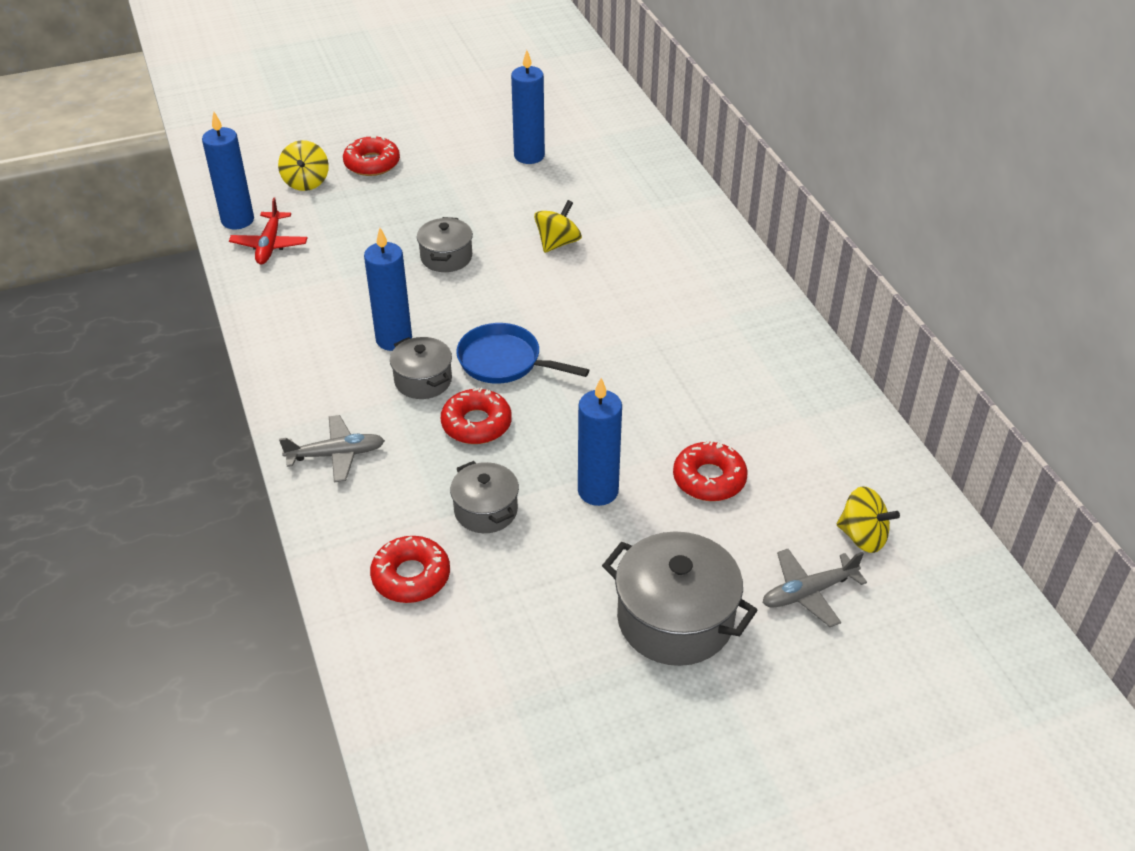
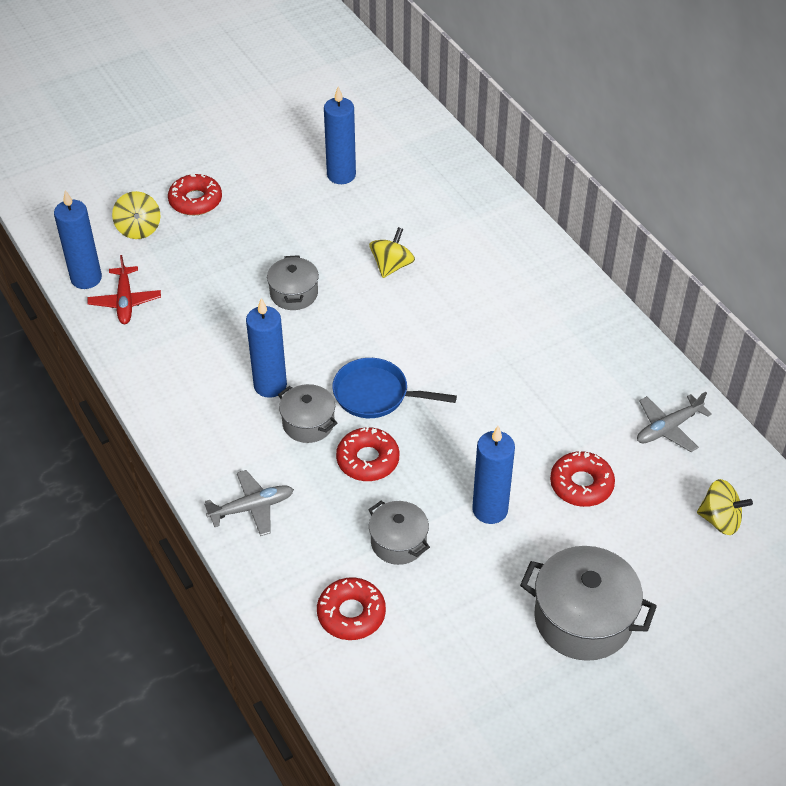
camera: 10 degrees left, 5 degrees up
(808, 592) = (686, 578): grey plane -> grey plane (668, 428)

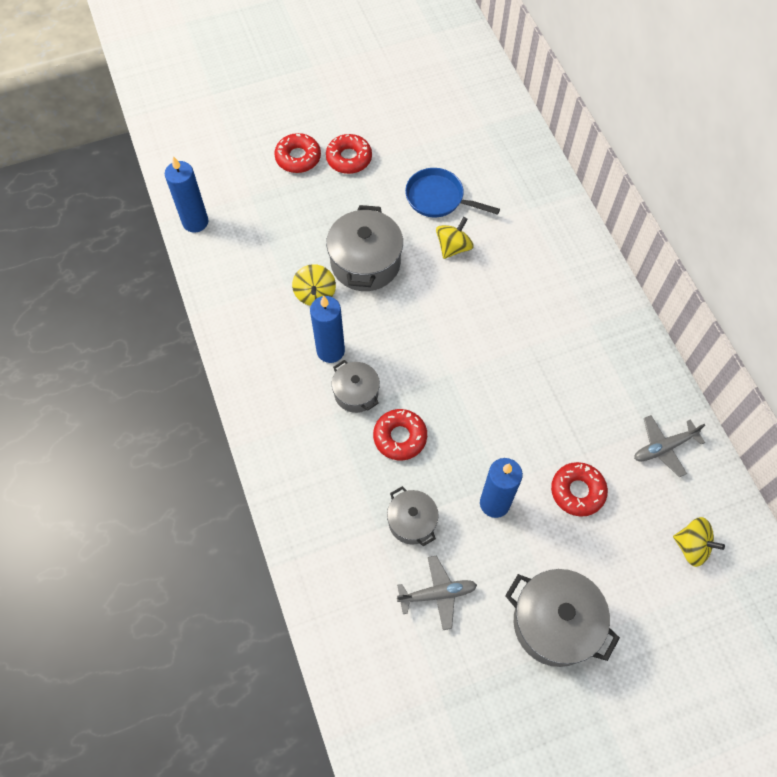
camera: 10 degrees right, 15 degrees up
(125, 301) = (224, 249): red plane -> none
(139, 229) = (246, 179): yellow spinning top -> yellow spinning top (315, 294)
(252, 508) = (295, 468): grey plane -> grey plane (437, 594)
(294, 293) = (365, 263): grey pot -> grey pot, size x1.70
(341, 175) = (426, 149): blue candle -> none
(351, 614) = (361, 584): red donut -> red donut (349, 158)
(375, 394) = (417, 373): blue pan -> blue pan (438, 198)

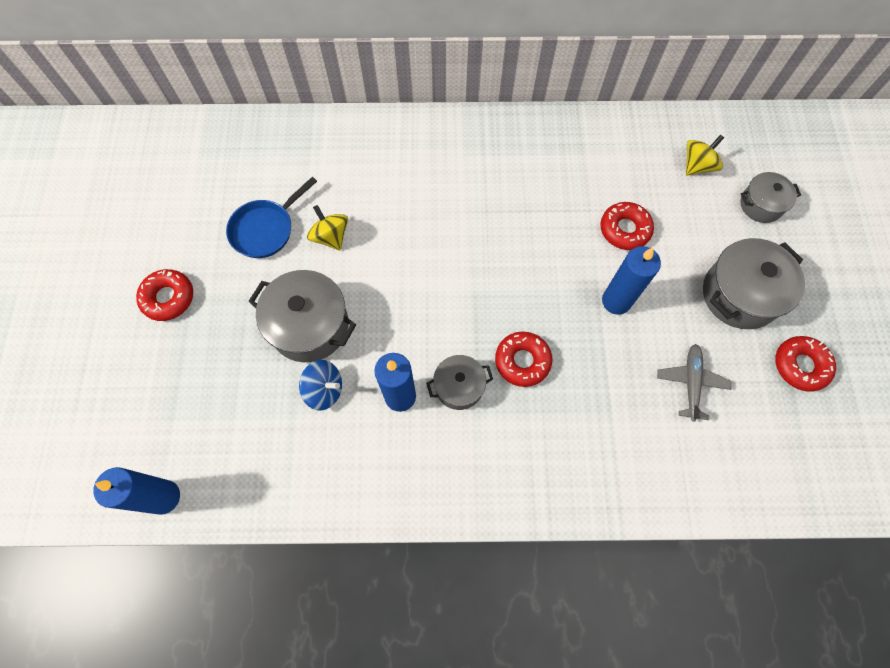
camera: 70 degrees left, 5 degrees up
(298, 157) = (137, 351): red donut -> red donut (800, 365)
(315, 294) = (324, 390): yellow spinning top -> blue spinning top
(412, 521) = (614, 381): grey pot -> grey pot (761, 205)
(664, 447) = (604, 149): grey plane -> none

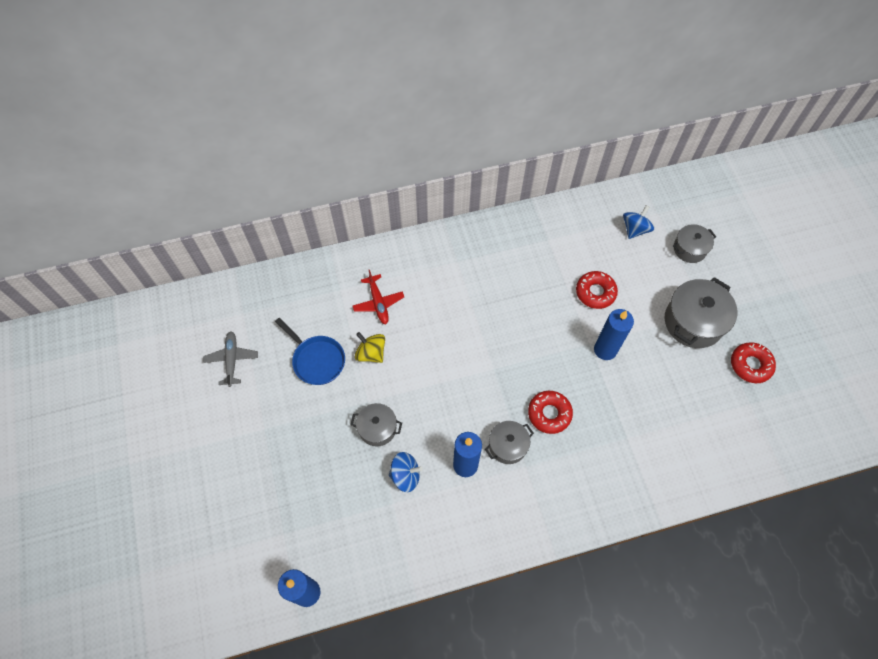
camera: 15 degrees left, 5 degrees down
(168, 298) = (256, 435): red donut -> none
(265, 229) = (317, 360): blue pan -> blue pan turned 75 degrees counterclockwise
(309, 326) = (377, 428): grey pot -> grey pot, size x0.59
(358, 181) = (378, 302): none -> red plane
(691, 383) = (677, 398): grey plane -> grey plane (232, 360)
(697, 166) = (635, 229): yellow spinning top -> blue spinning top

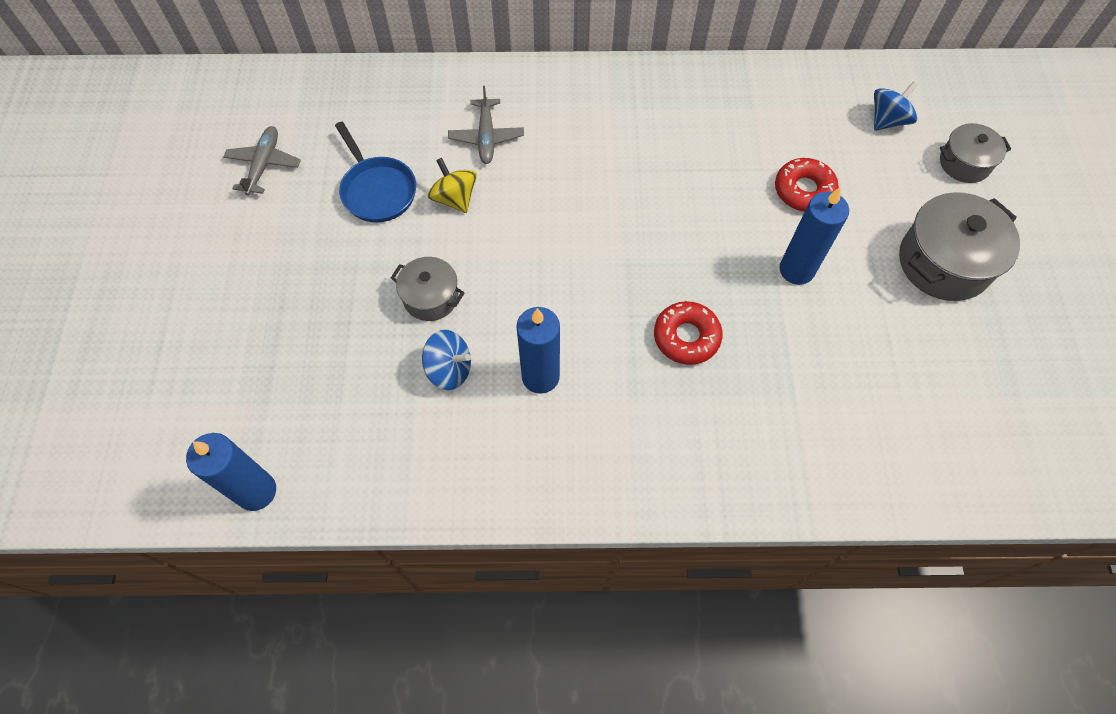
camera: 15 degrees right, 0 degrees up
(378, 302) = (486, 137): red plane -> grey plane
(507, 446) = (611, 366): grey pot -> none
(750, 365) = (1019, 342): red donut -> none

